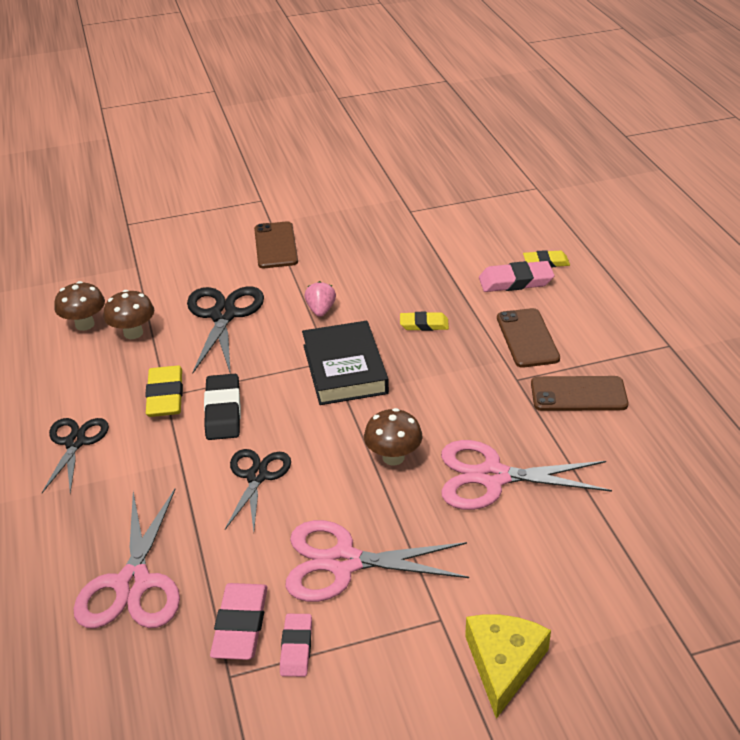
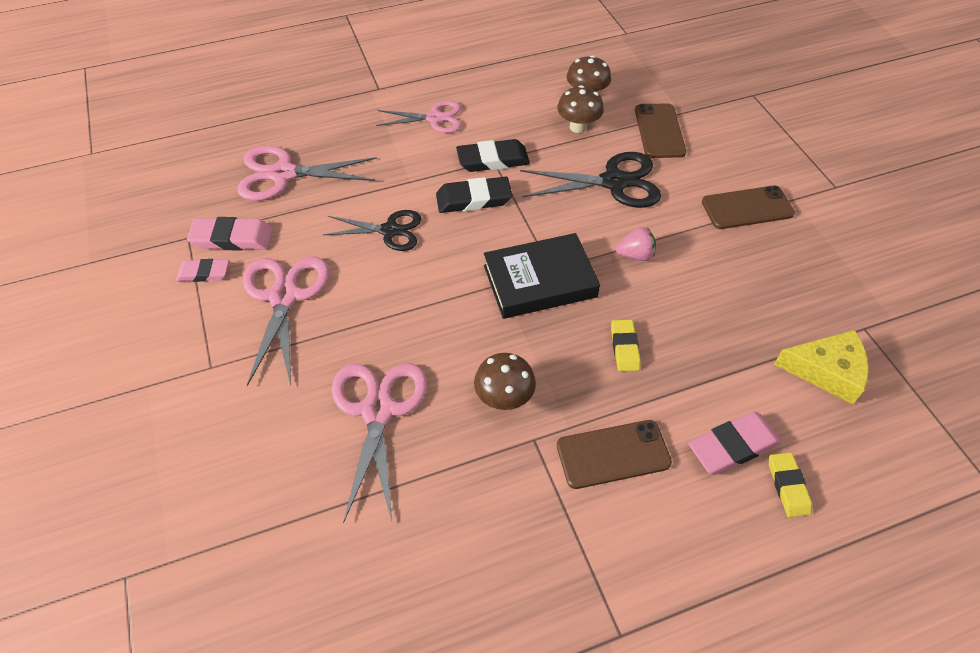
camera: 85 degrees right, 15 degrees up
(75, 442) = (435, 118): black scissors -> pink scissors
(165, 396) = (493, 160): yellow eraser -> black eraser
(393, 457) = (410, 326): brown mushroom -> brown mushroom (504, 398)
(503, 663) = (154, 413): yellow cheese -> yellow cheese (826, 371)
(515, 281) = (733, 446): pink eraser -> pink eraser turned 75 degrees clockwise
(578, 394) = (510, 505): brown phone -> brown phone (659, 131)

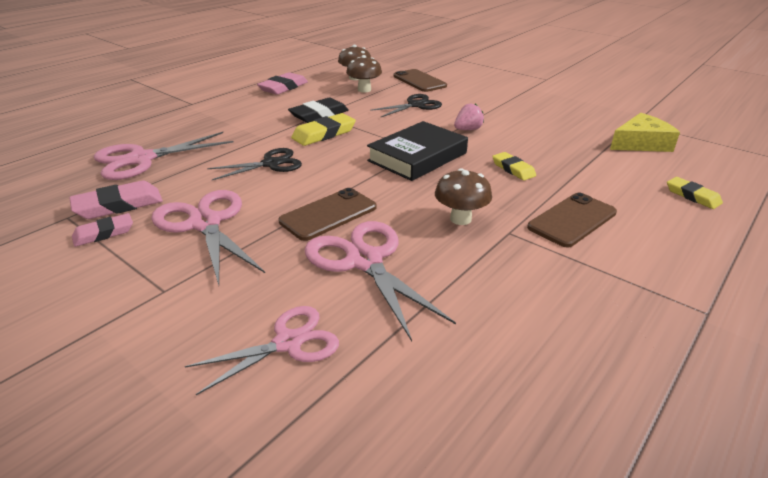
camera: 30 degrees left, 20 degrees down
(435, 118) = (253, 107): pink scissors -> pink scissors (288, 343)
(473, 199) = (324, 134): black eraser -> yellow eraser
(614, 182) = (416, 105): black scissors -> black scissors, size x0.66
(733, 446) = (638, 190): pink eraser -> pink eraser (283, 87)
(747, 208) = (509, 96): brown phone -> brown phone (328, 214)

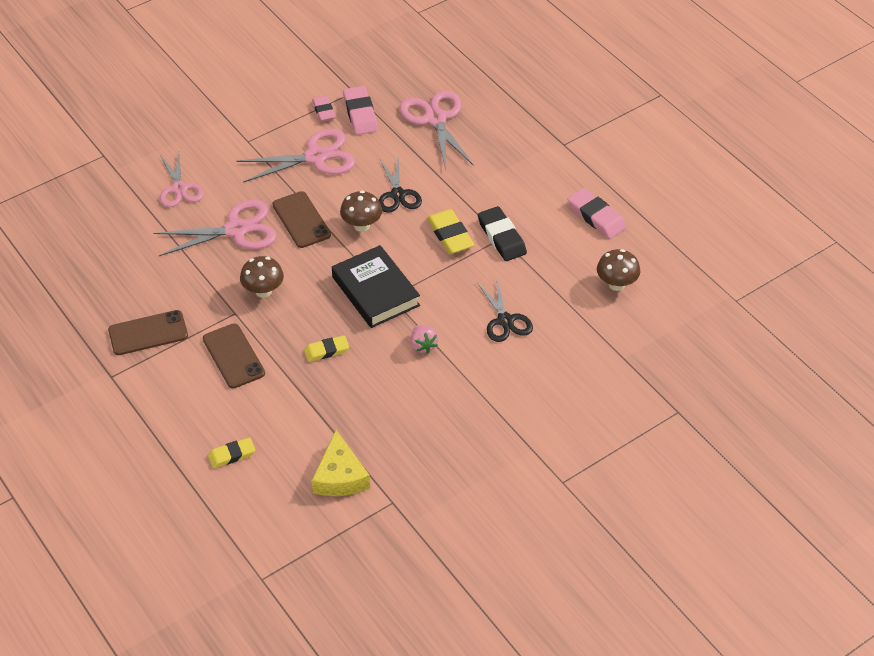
camera: 105 degrees right, 15 degrees up
(364, 90) = (569, 285): brown mushroom -> brown mushroom (362, 225)
(419, 81) = (588, 344): brown phone -> brown phone (148, 333)

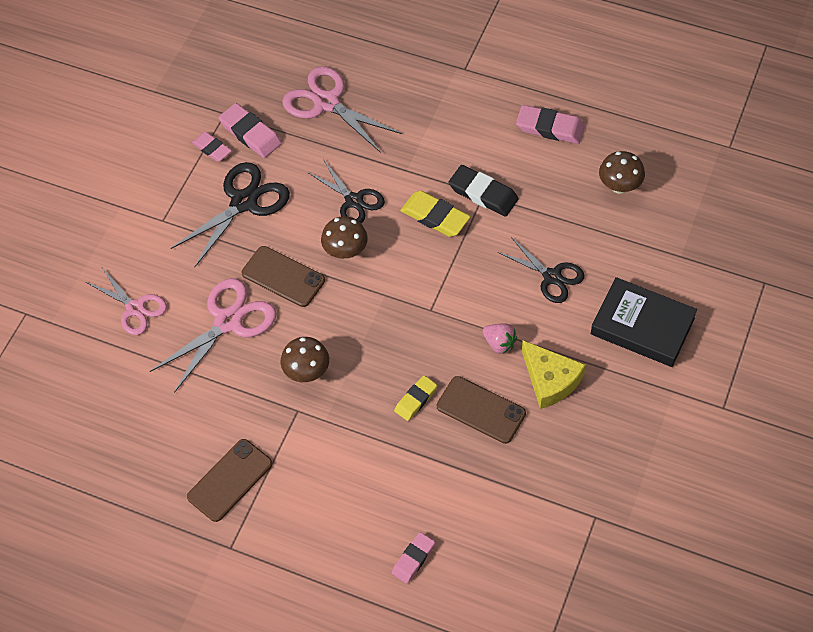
camera: 30 degrees left, 10 degrees up
(231, 455) = (413, 559): yellow eraser -> pink eraser
(233, 356) = (333, 456): brown phone -> brown phone (481, 410)
(316, 157) = (244, 202): pink scissors -> black scissors
(340, 476) = (529, 520): yellow cheese -> yellow cheese (550, 380)
(375, 291) = (412, 313): black book -> black book (642, 326)

